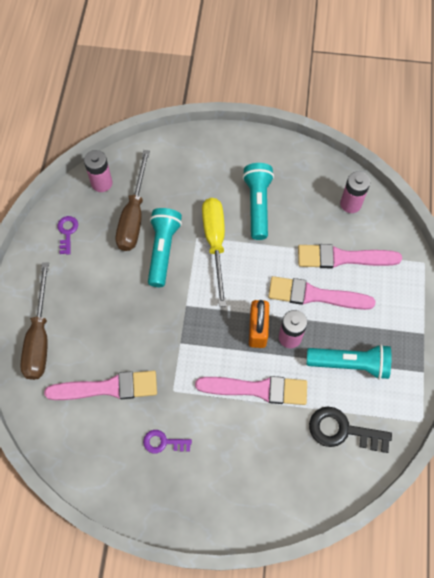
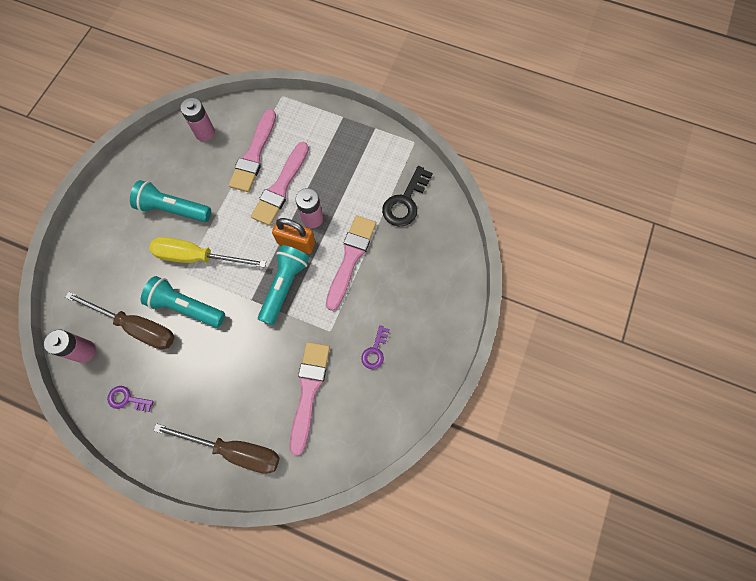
camera: 75 degrees left, 5 degrees up
(350, 364) = (351, 178): turquoise flashlight -> turquoise flashlight (284, 286)

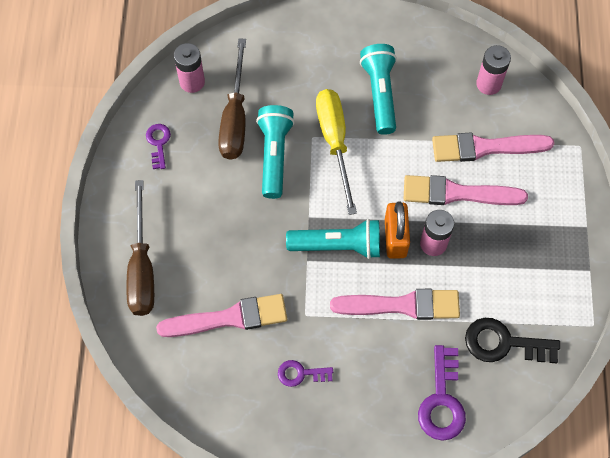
camera: 70 degrees right, 5 degrees down
(432, 258) = (442, 401): none -> purple key

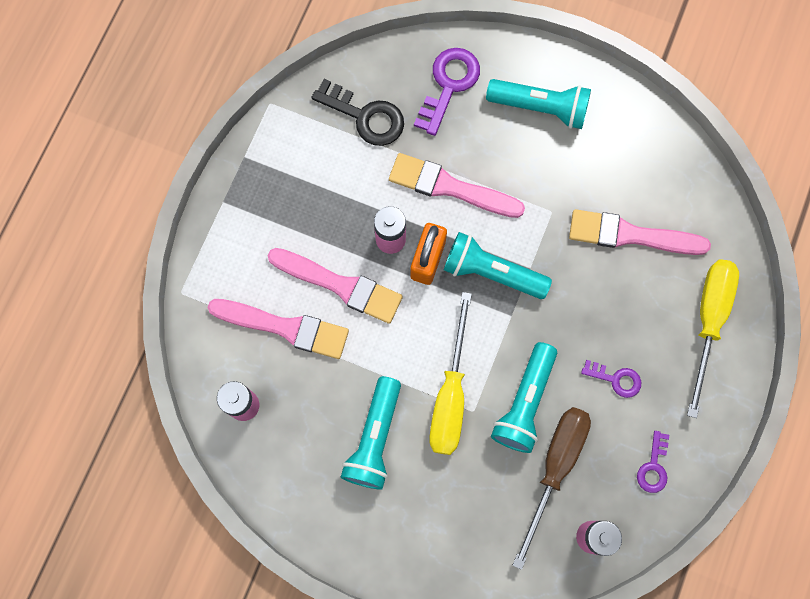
camera: 160 degrees left, 10 degrees up
(142, 267) = (708, 321): brown screwdriver -> yellow screwdriver
(300, 374) = (576, 155): purple key -> purple key (616, 379)
(349, 409) = (540, 107): none -> turquoise flashlight

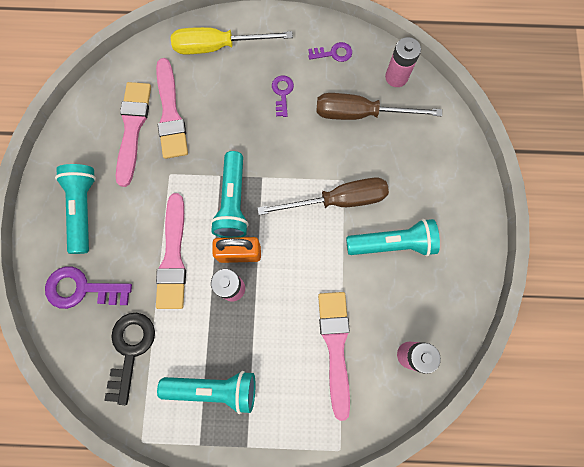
camera: 110 degrees left, 0 degrees up
(340, 285) = (285, 314): pink brush -> pink brush (133, 128)
(450, 394) = (337, 200): yellow screwdriver -> brown screwdriver
(525, 403) = (323, 147): turquoise flashlight -> turquoise flashlight (214, 388)

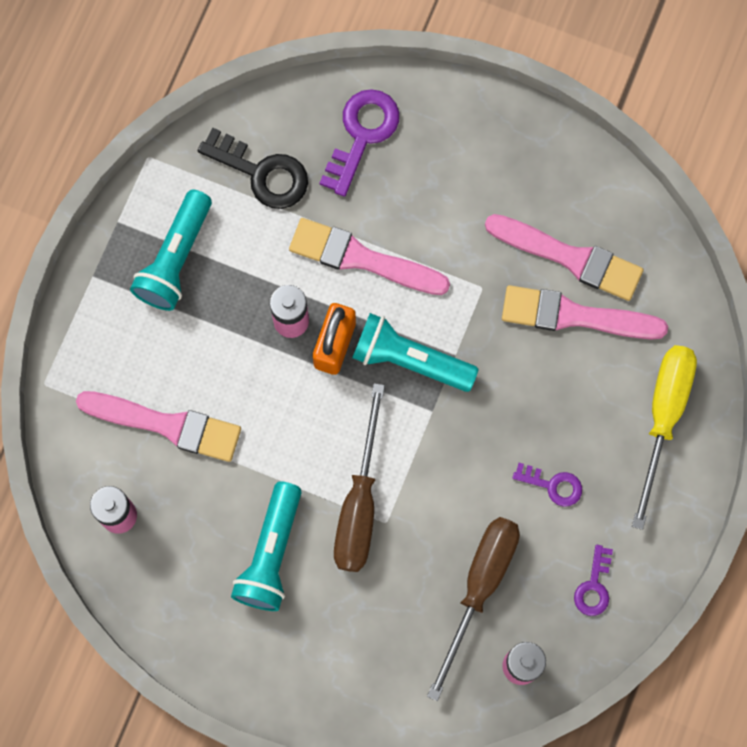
camera: 110 degrees right, 0 degrees up
(83, 209) = (471, 162): turquoise flashlight -> none

